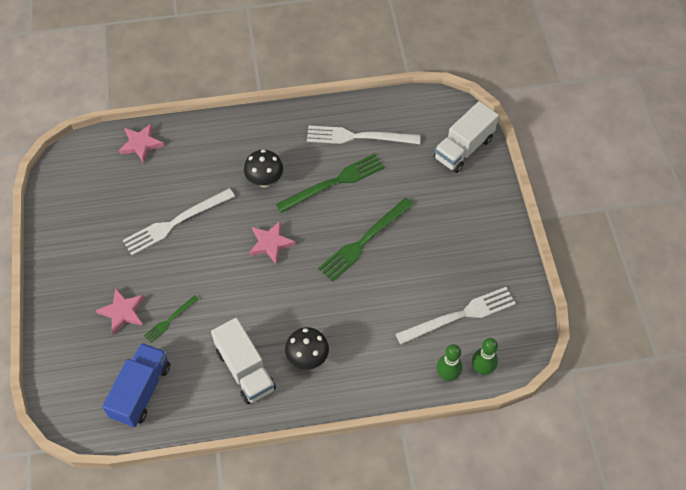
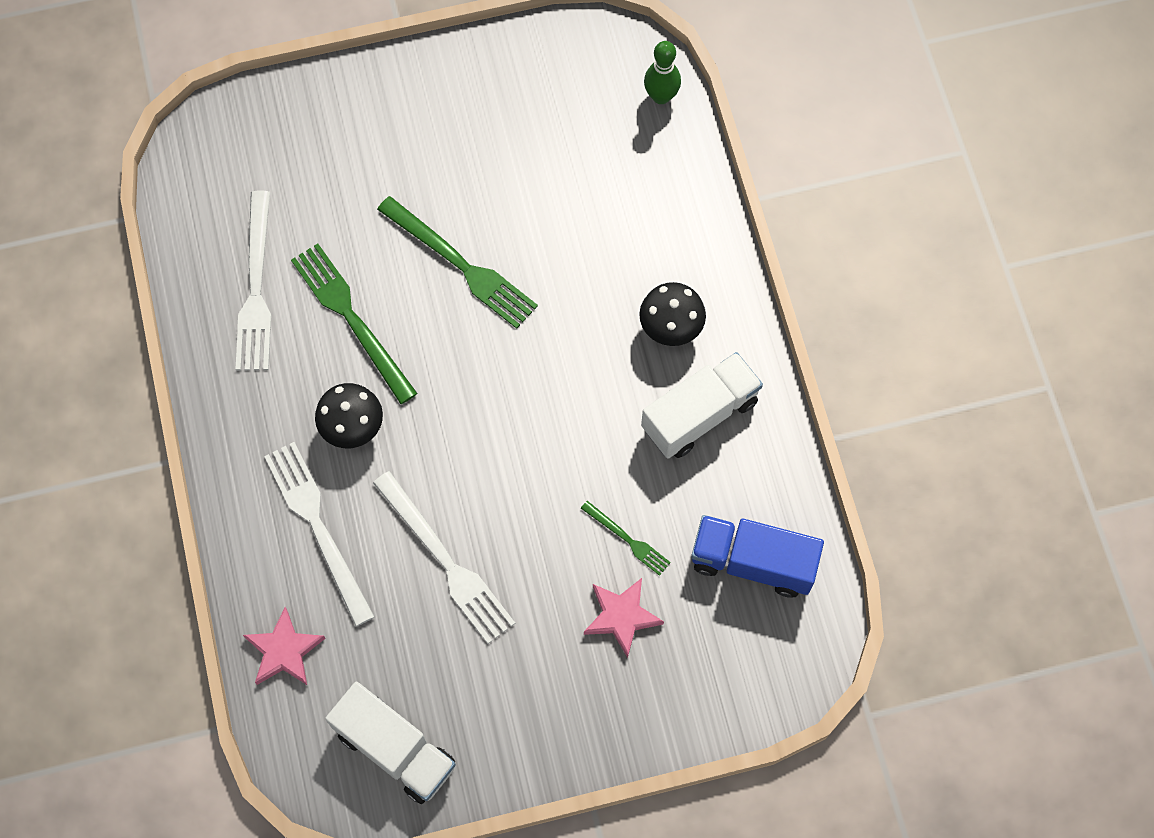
camera: 95 degrees left, 10 degrees up
(270, 244) = (476, 404): pink star -> none
(447, 375) = (675, 140): green bowling pin -> none
(460, 315) = (579, 126): white fork -> white fork (318, 527)
(463, 148) = (275, 128): white truck -> white truck (395, 749)

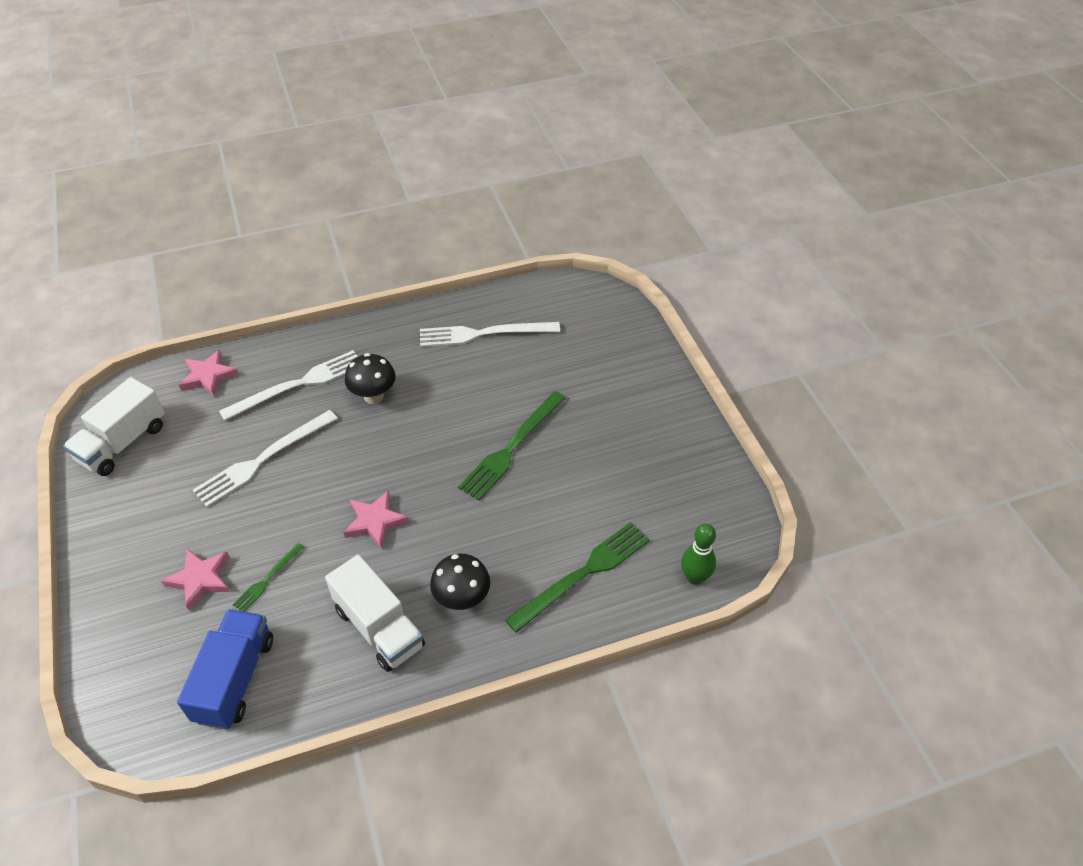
camera: 85 degrees right, 20 degrees down
(351, 318) = (462, 387): green fork -> green fork (583, 574)
(557, 422) = (375, 521): none -> pink star

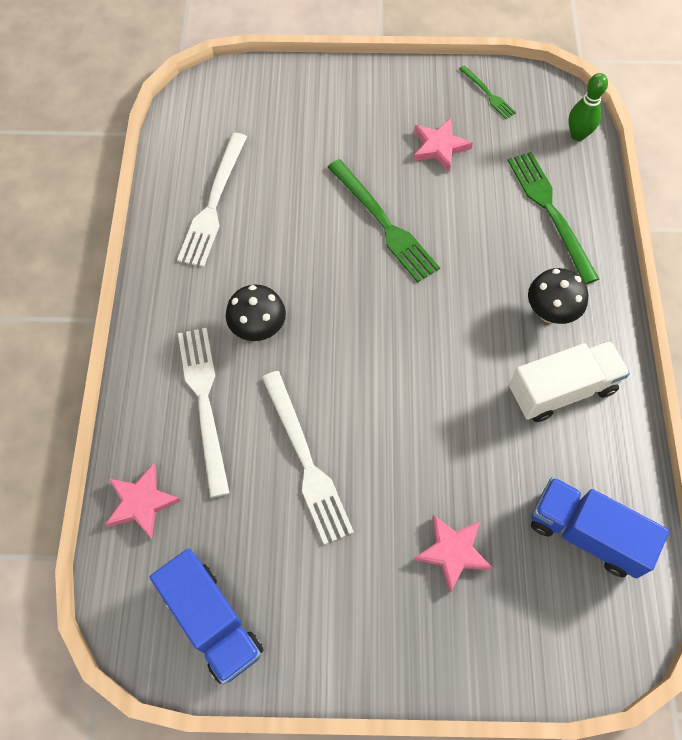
camera: 70 degrees left, 15 degrees up
(123, 443) = (212, 621): white truck -> blue truck
(267, 579) = (474, 483): green fork -> green fork (488, 94)
(375, 521) = (433, 366): pink star -> pink star (439, 147)

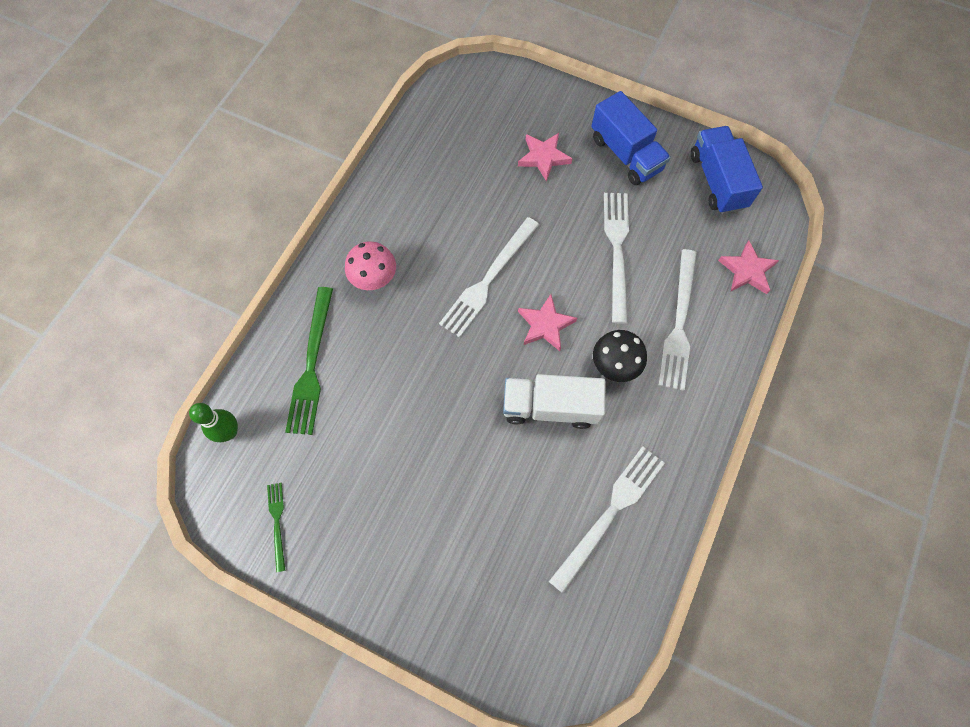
camera: 155 degrees left, 5 degrees up
(383, 223) = (461, 419): green fork -> none
(433, 363) = (488, 279): none -> white fork
(439, 147) = (364, 479): pink star -> pink star (545, 325)
(550, 313) = (374, 279): black mushroom -> pink mushroom
(561, 390) = (406, 222): white truck -> white truck (550, 407)
(586, 533) = (452, 134): blue truck -> blue truck (625, 154)

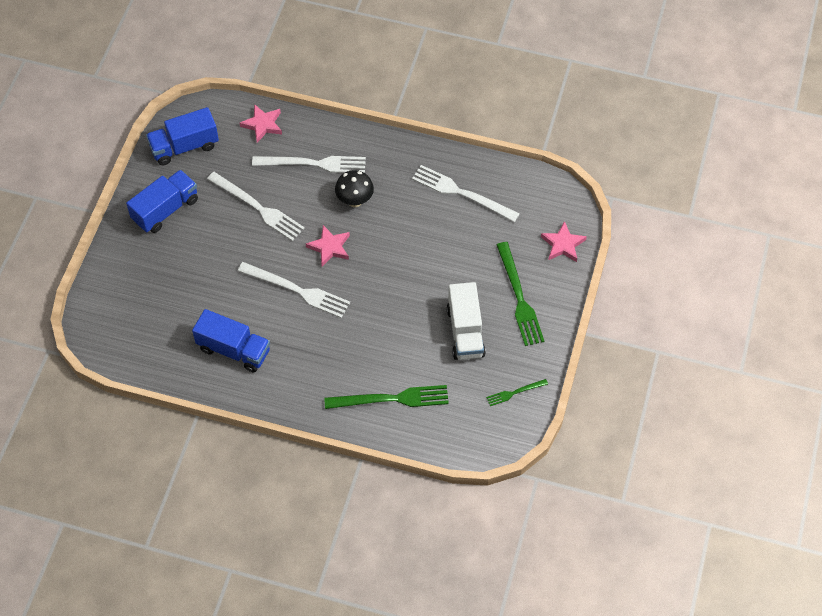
camera: 100 degrees left, 10 degrees down
(229, 432) = (456, 443): green bowling pin -> none
(374, 279) = (310, 370): pink mushroom -> none
(421, 204) = (234, 350): none -> blue truck
(421, 561) = (519, 297): none -> green fork
(543, 157) = (176, 267): pink star -> pink star (563, 244)
(550, 407) = (394, 236): white truck -> white truck (465, 332)
(617, 250) = (258, 208): white fork -> white fork turned 135 degrees counterclockwise

